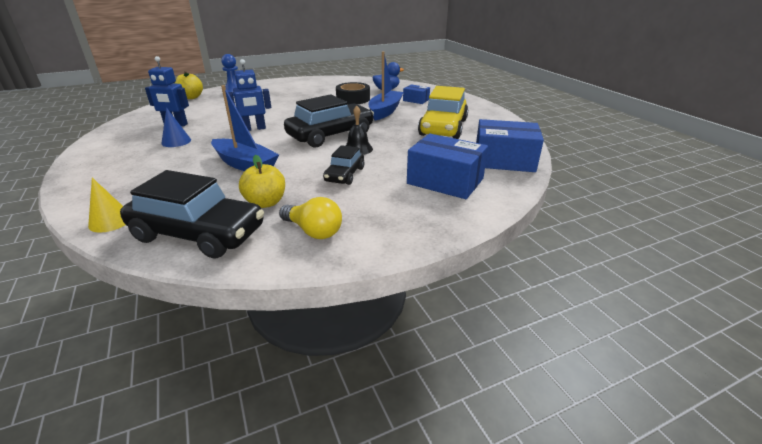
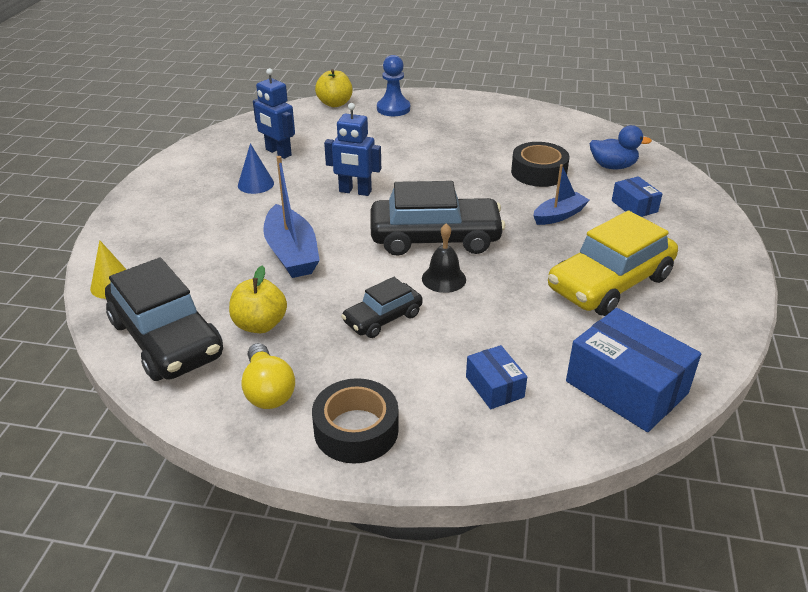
camera: 35 degrees right, 5 degrees up
(385, 111) = (559, 215): blue boat -> blue boat, size x0.63
(396, 227) = (356, 430): none -> black tape
(445, 181) = (494, 387): blue box -> blue box, size x0.53

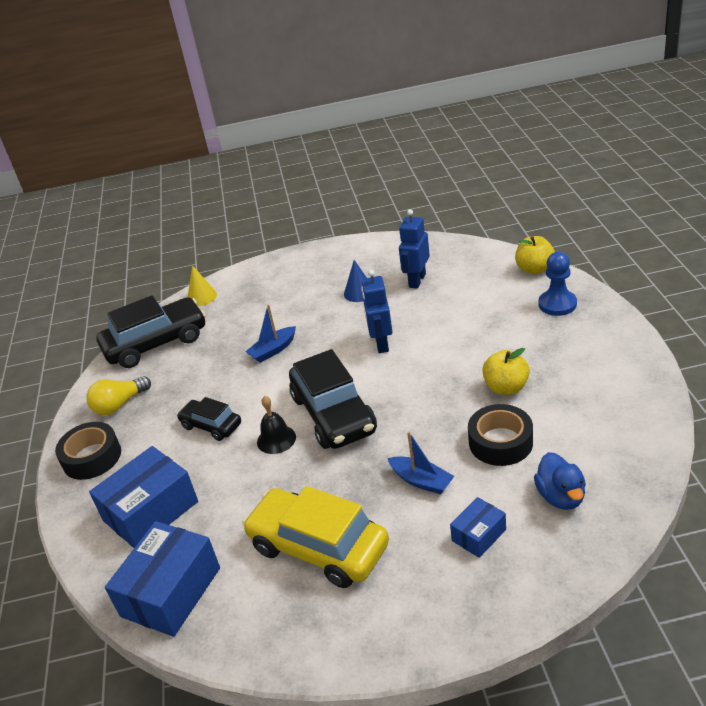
camera: 75 degrees right, 0 degrees up
(166, 339) = (156, 343): black car -> black car turned 150 degrees counterclockwise
(260, 325) = (183, 373): yellow apple -> yellow apple (506, 388)
(291, 253) = (273, 350): blue boat -> blue boat, size x0.63
(494, 387) = (150, 511): blue box -> blue box, size x1.90

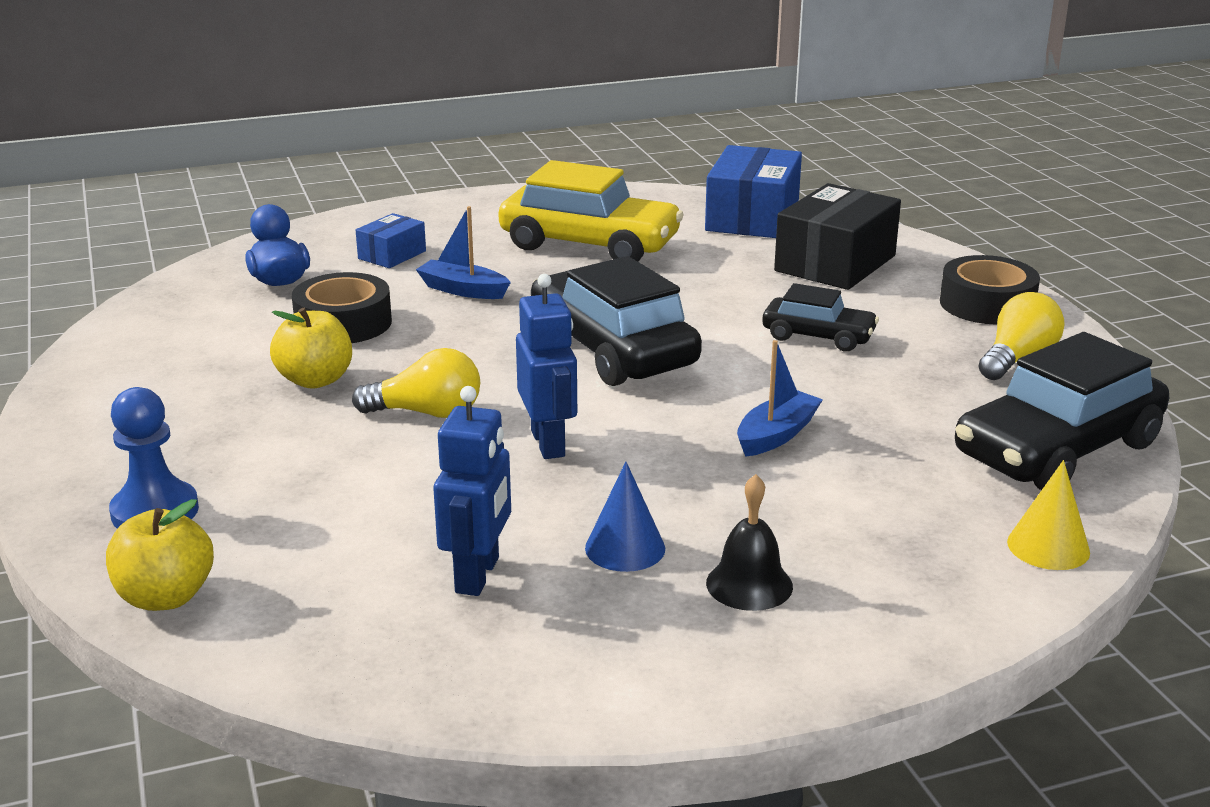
camera: 165 degrees right, 10 degrees down
(150, 511) = (835, 263): blue box -> black box
(276, 439) = (696, 323): black bell -> black bell (749, 584)
(441, 363) = (427, 413): none -> yellow light bulb

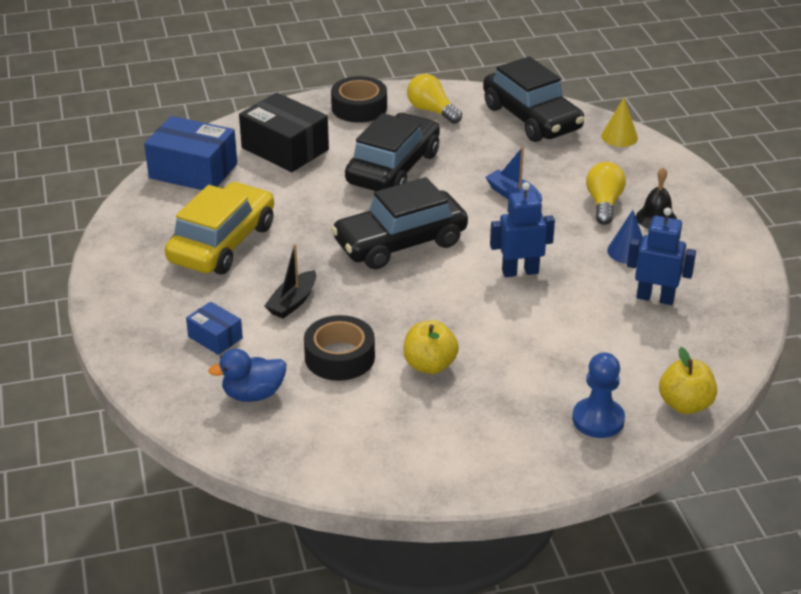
camera: 85 degrees left, 10 degrees up
(427, 413) = (479, 316): yellow light bulb -> yellow light bulb (604, 204)
(463, 290) = (293, 302): blue boat -> black boat
(818, 336) = (393, 168): black car -> black car, size x1.83

